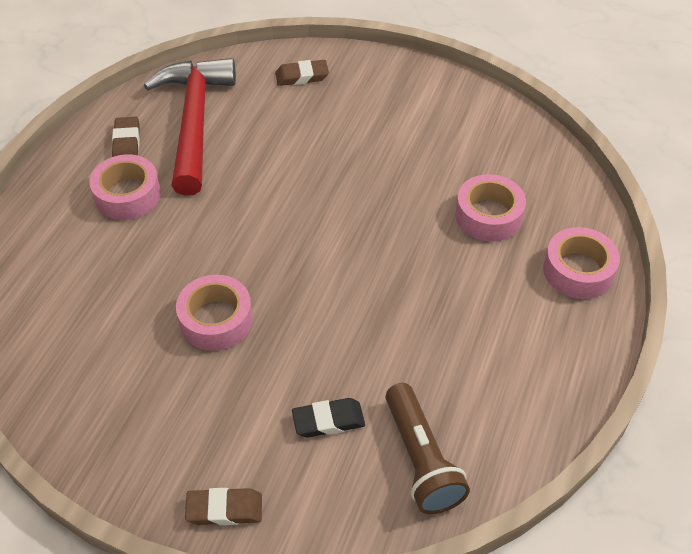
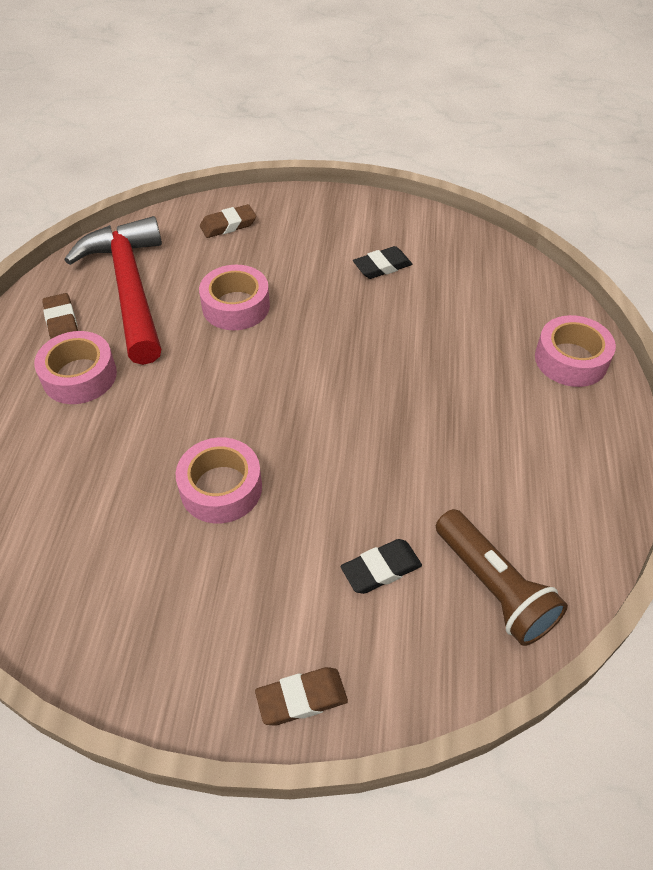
camera: 15 degrees left, 0 degrees up
(431, 144) = (382, 266): none -> black eraser
(488, 215) = (464, 324): pink tape -> pink tape (236, 306)

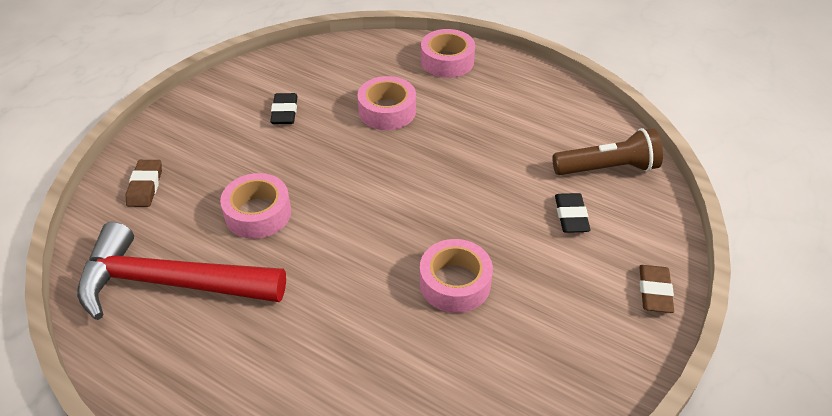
camera: 65 degrees left, 5 degrees down
(62, 323) = (175, 351): brown eraser -> none
(79, 376) = (261, 352): pink tape -> pink tape (387, 111)

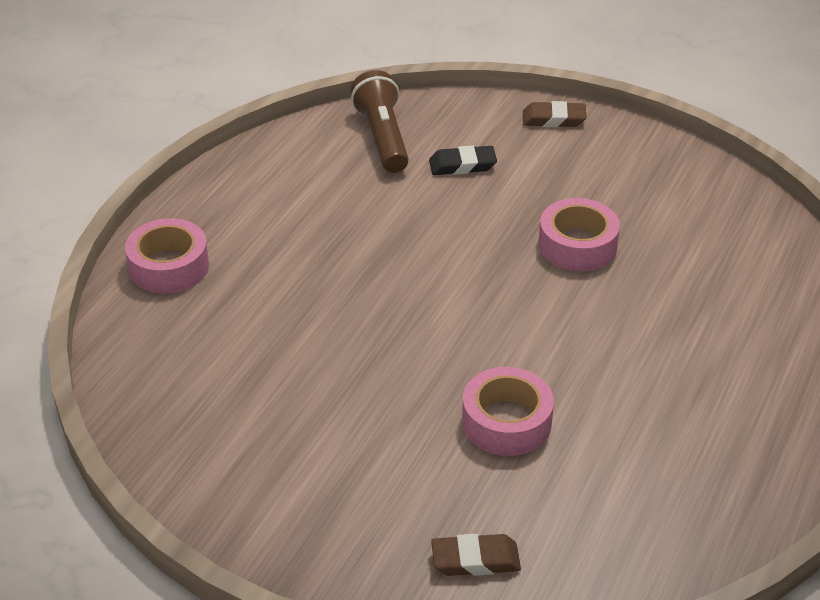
camera: 95 degrees left, 5 degrees down
(170, 282) = (641, 485): red hammer -> none
(284, 112) = (292, 427): black eraser -> none
(387, 111) = (286, 318): pink tape -> none

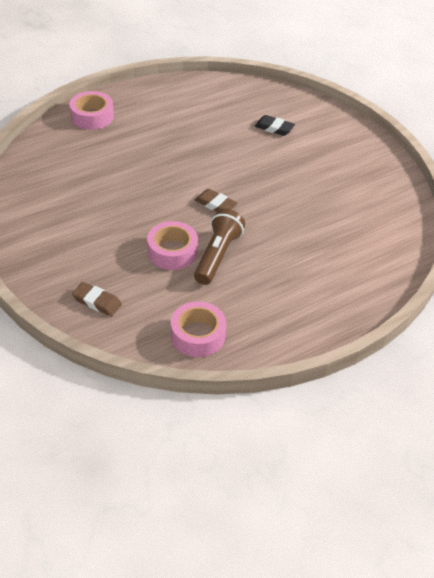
camera: 30 degrees right, 5 degrees up
(383, 137) = (248, 99): brown flashlight -> brown flashlight (218, 255)
(553, 119) = (345, 125): brown eraser -> brown eraser (215, 204)
(577, 245) = (292, 189): pink tape -> pink tape (198, 335)

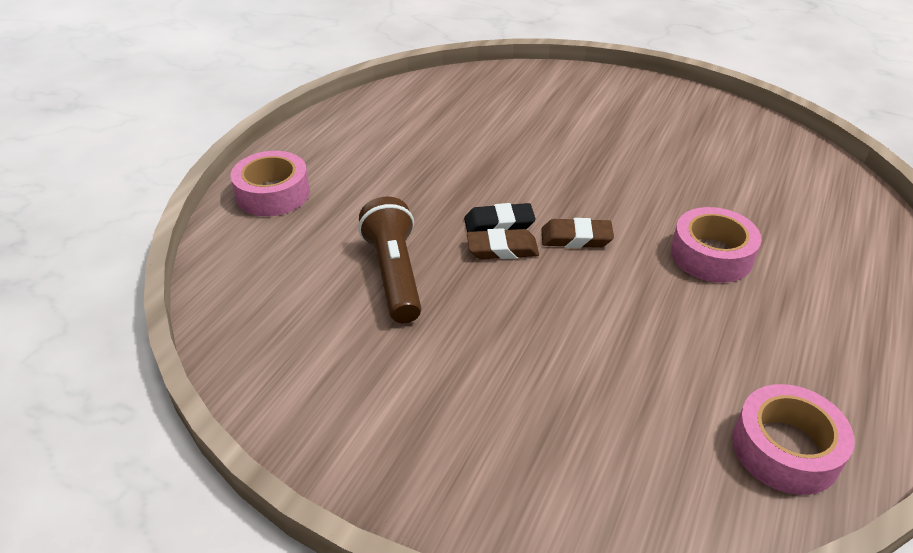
camera: 30 degrees left, 5 degrees down
(97, 302) = (582, 484): brown eraser -> brown eraser (502, 249)
(172, 251) = (598, 334): pink tape -> pink tape (711, 255)
(218, 255) = (663, 307): brown flashlight -> brown flashlight (394, 274)
(274, 128) = (533, 114): black eraser -> black eraser (499, 223)

